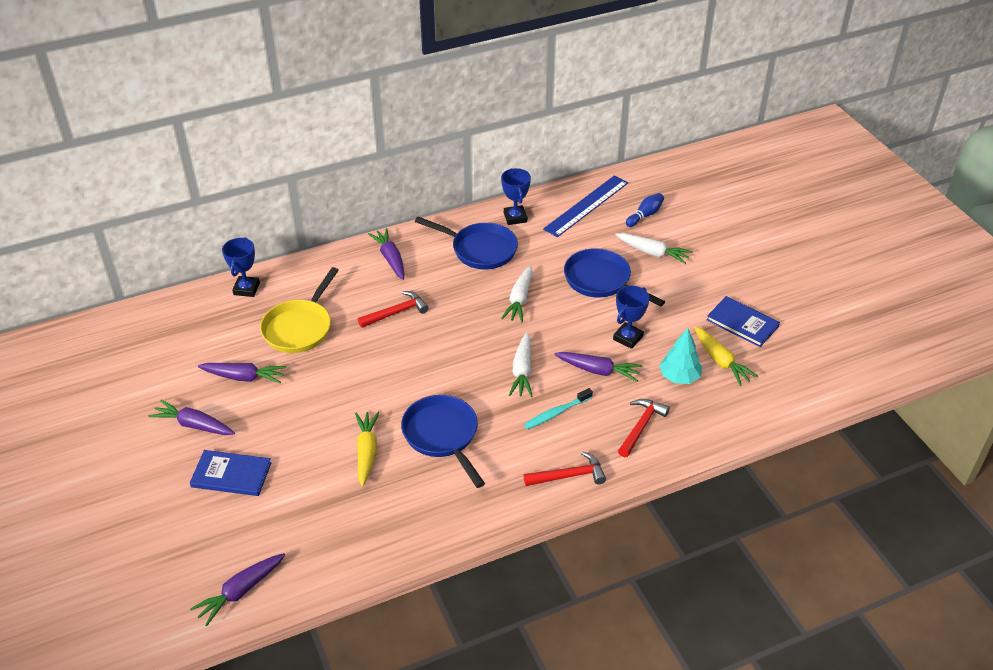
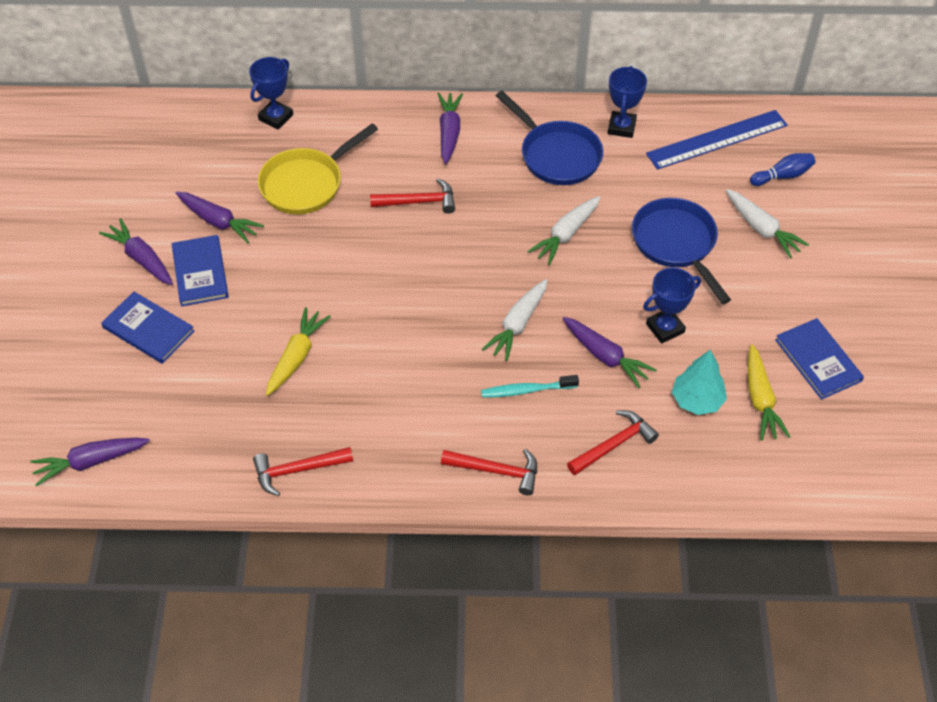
camera: 25 degrees right, 10 degrees up
(250, 418) = (200, 272): none -> blue book
(417, 533) = (297, 470): none -> red hammer
(442, 436) = (386, 369): blue pan -> none

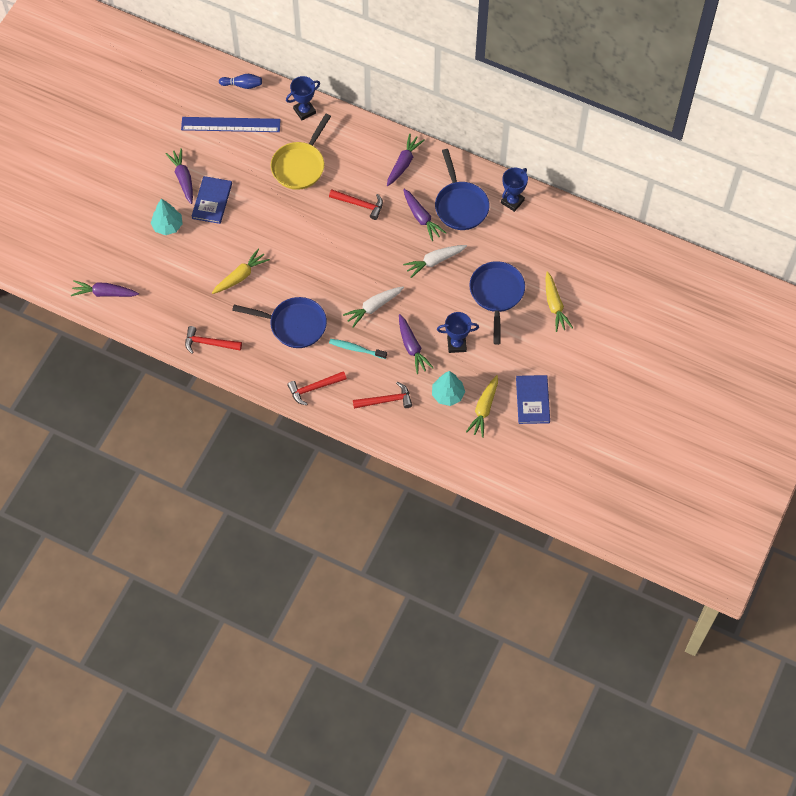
camera: 25 degrees right, 10 degrees up
(148, 329) = (167, 226): blue book -> turquoise tree
(219, 222) = (237, 171): purple carrot -> purple carrot (421, 218)
(306, 183) = (300, 165): yellow pan -> yellow pan turned 45 degrees counterclockwise
(414, 393) = (294, 325): none -> blue pan
(497, 471) = (314, 388): red hammer -> red hammer turned 120 degrees clockwise
(717, 139) = (567, 234): blue ruler -> blue ruler (230, 124)
(762, 229) = (555, 306): white carrot -> yellow carrot
(782, 176) = (591, 275): blue bowling pin -> blue bowling pin (242, 85)

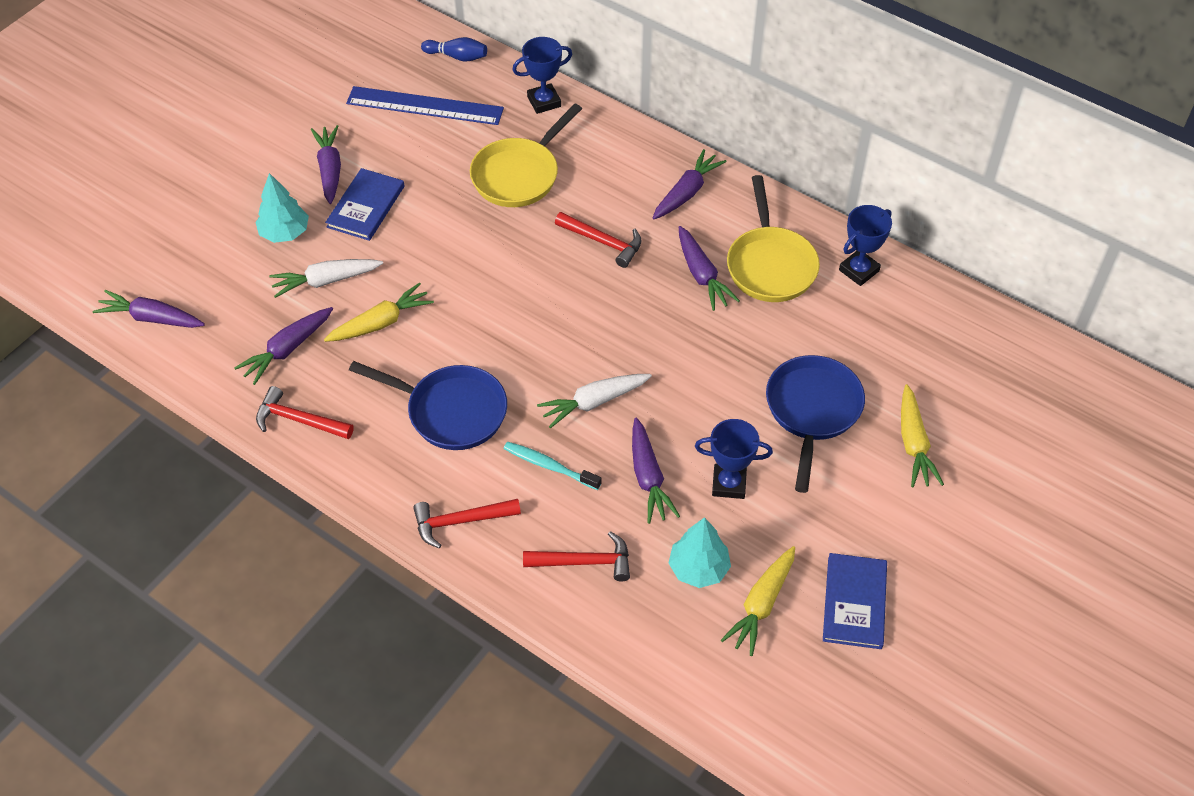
camera: 10 degrees right, 10 degrees down
(190, 301) = (287, 350): none -> purple carrot
(434, 261) = (712, 344): white carrot -> white carrot (325, 281)
(460, 205) = (770, 265): blue pan -> yellow pan

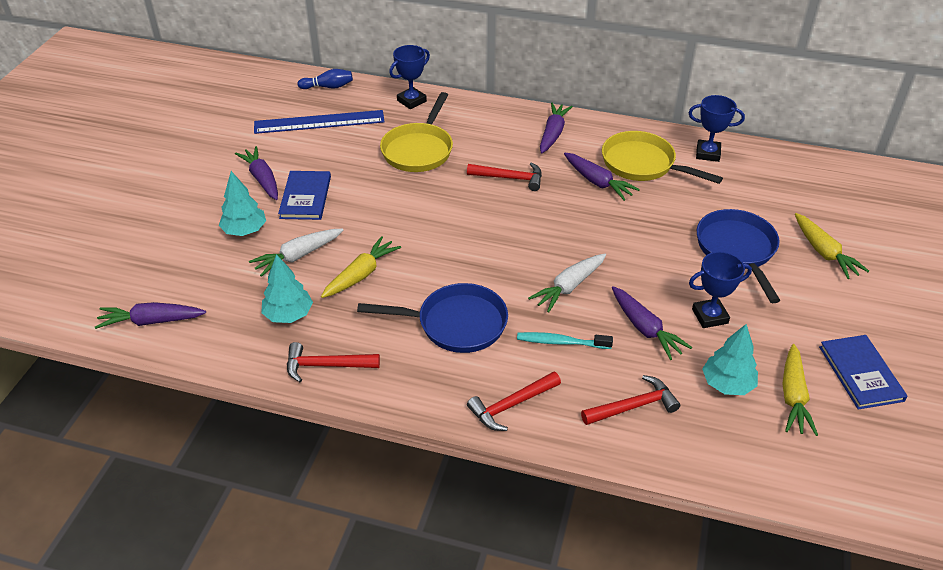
camera: 20 degrees left, 10 degrees down
(287, 350) = (288, 315): purple carrot -> turquoise tree
(770, 265) = (643, 164): yellow pan -> yellow pan turned 150 degrees clockwise
(859, 270) = (707, 153): blue trophy -> blue trophy turned 75 degrees clockwise

